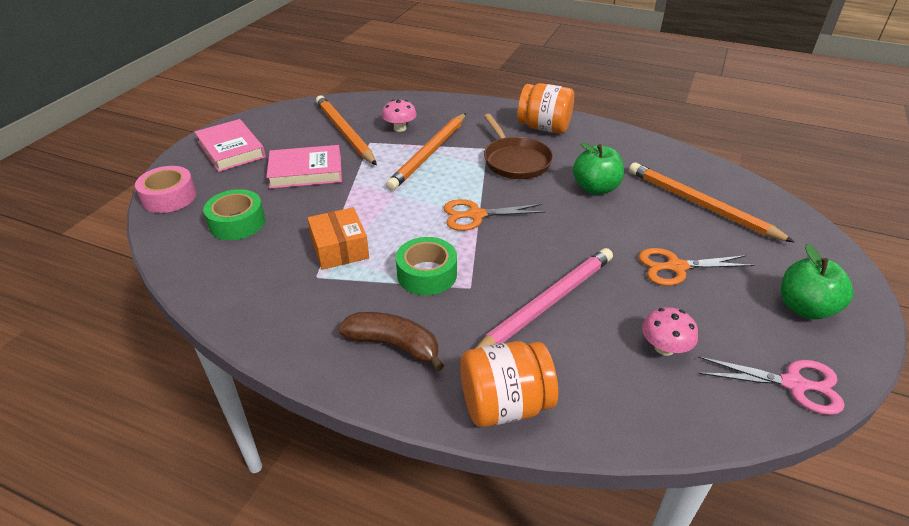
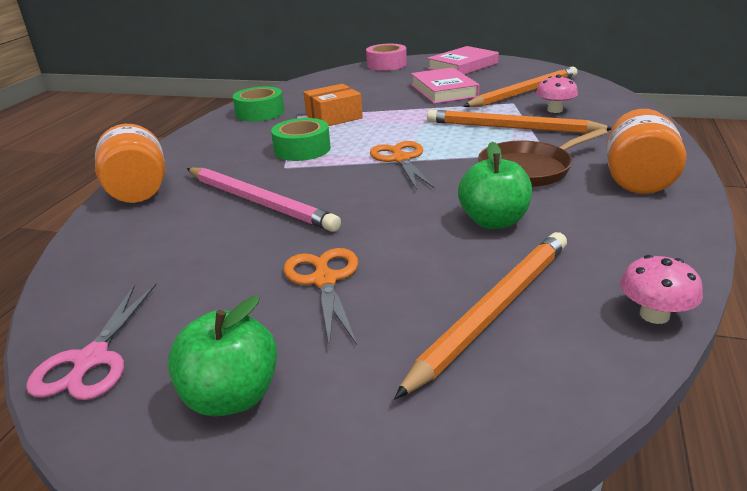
camera: 85 degrees right, 10 degrees down
(237, 223) = (360, 85): green tape -> green tape (260, 113)
(394, 345) = (216, 148): brown banana -> none
(664, 348) = (181, 267): pink mushroom -> pink mushroom (654, 315)

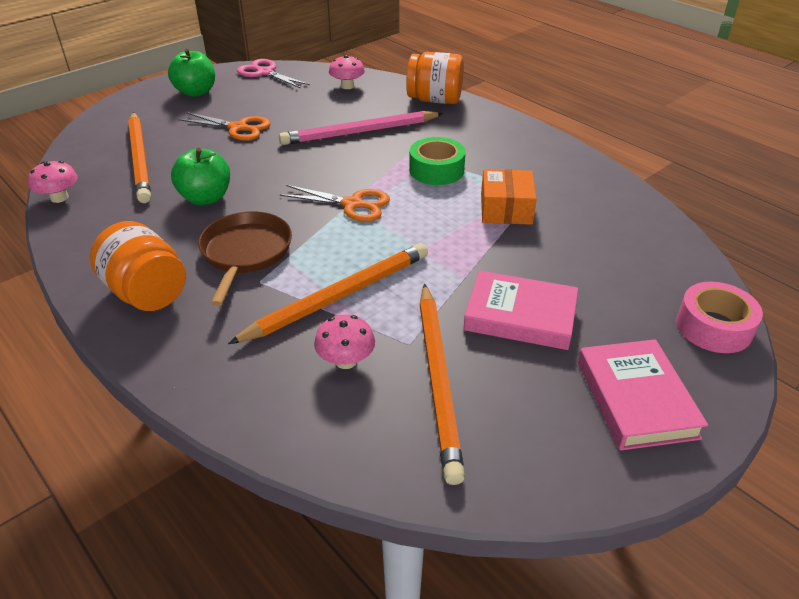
camera: 120 degrees right, 10 degrees up
(120, 257) = (347, 86): none -> pink mushroom
(260, 113) = (568, 175): green tape -> none

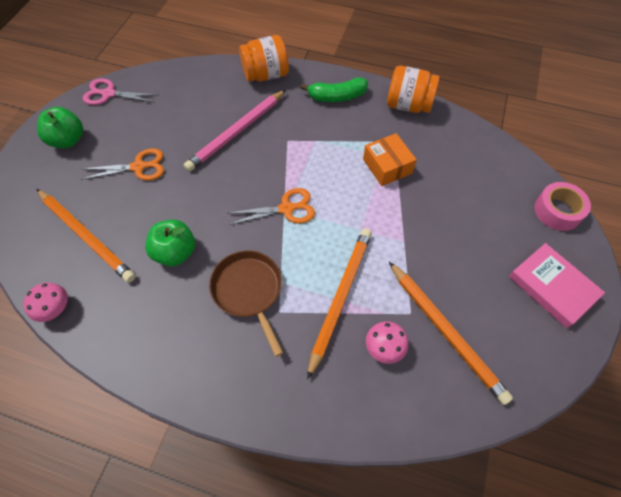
camera: 30 degrees left, 20 degrees up
(147, 293) = (210, 364): orange jar -> orange jar (408, 105)
(347, 86) = (189, 84): pink mushroom -> none
(436, 170) = (318, 149): green tape -> none
(499, 137) = (337, 97): none -> green banana
(520, 316) = (456, 256): pink book -> none

